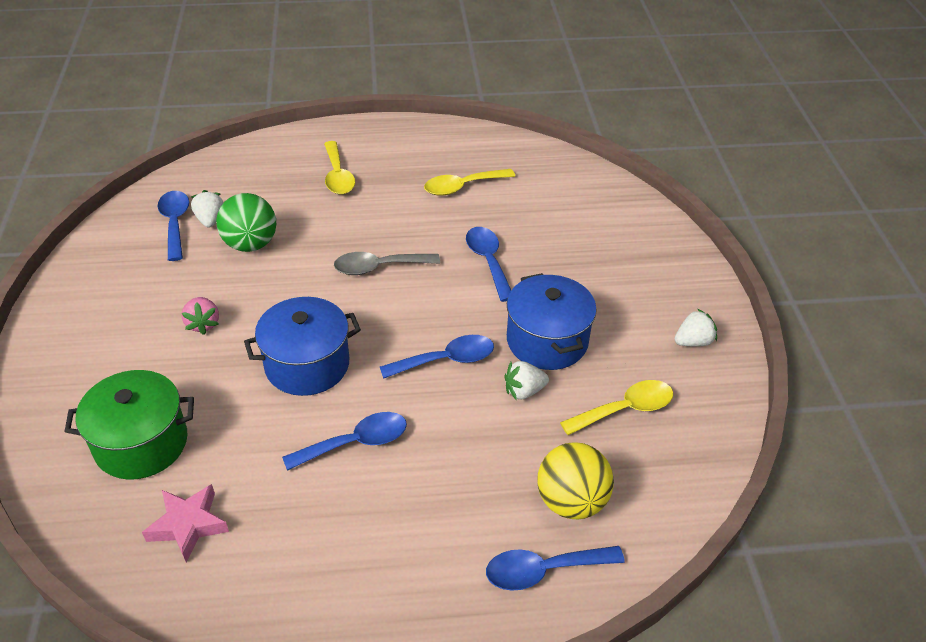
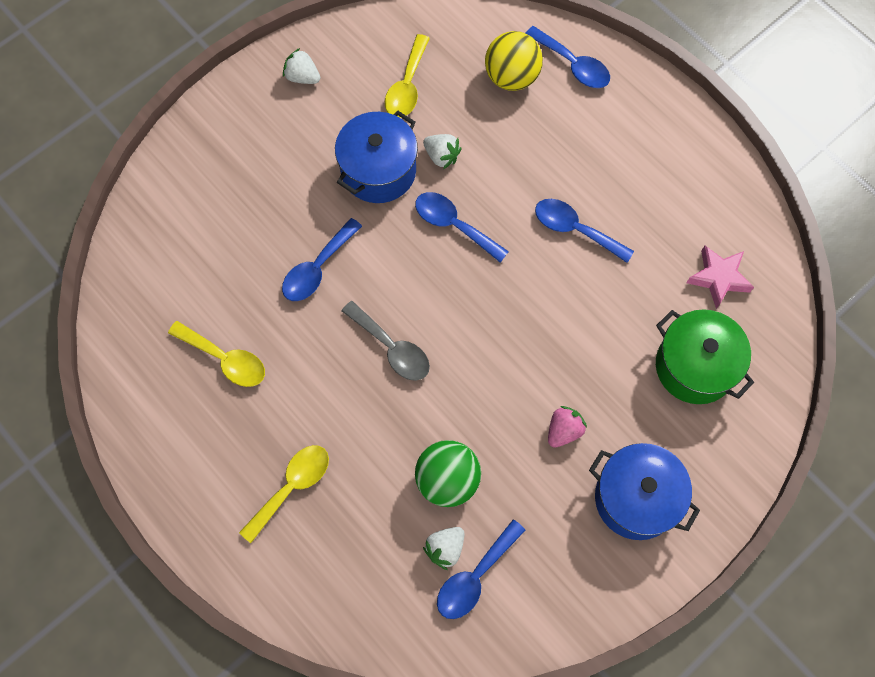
camera: 125 degrees left, 25 degrees up
(307, 365) = (537, 316): blue pot -> blue pot (636, 498)
(625, 409) = (407, 86): yellow spoon -> yellow spoon turned 105 degrees counterclockwise

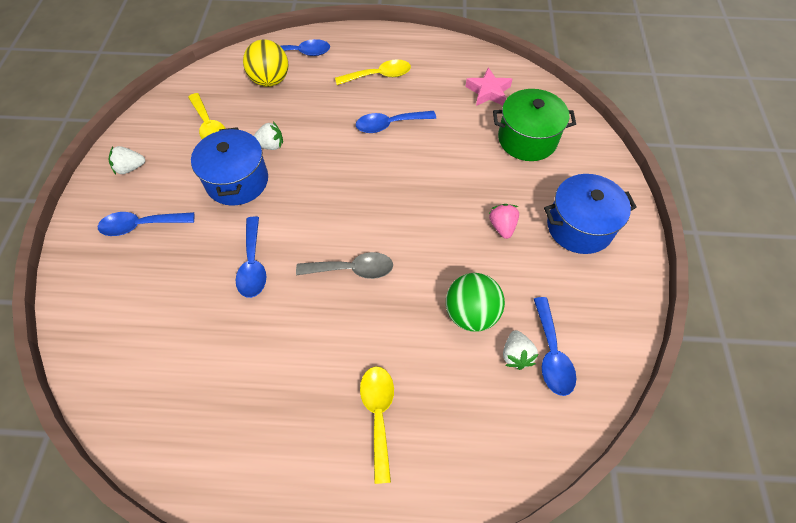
camera: 45 degrees left, 10 degrees down
(225, 359) = (243, 375): yellow spoon -> yellow spoon (379, 76)
(453, 225) = (317, 174): blue spoon -> blue spoon (141, 225)

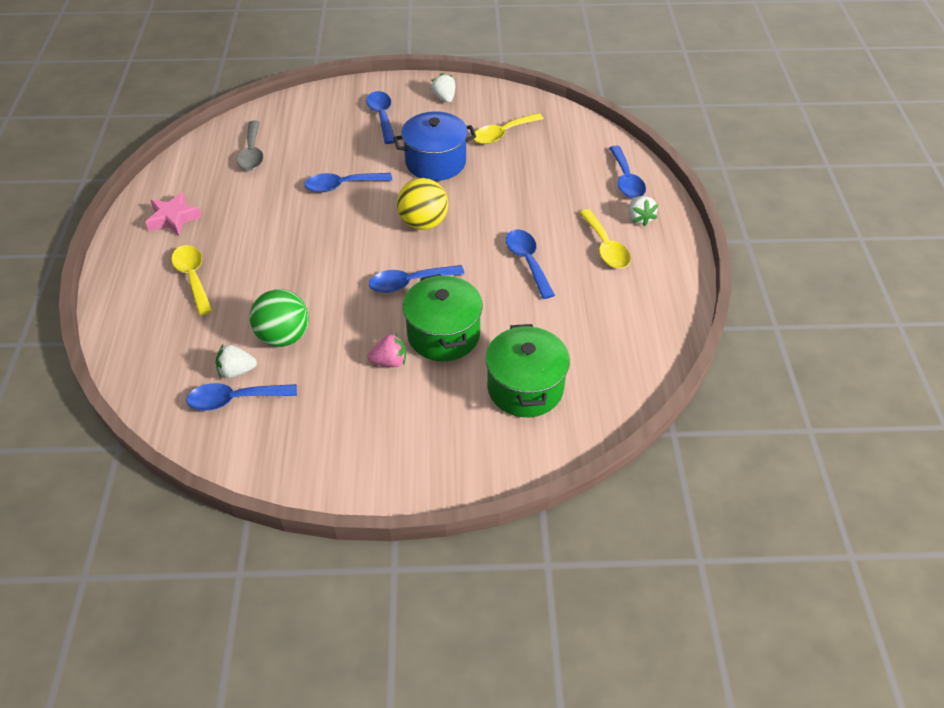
camera: 85 degrees right, 10 degrees down
(270, 80) = (576, 164): yellow ball -> yellow ball (423, 223)
(270, 145) = (483, 177): white strawberry -> white strawberry (639, 218)
(352, 269) = (336, 249): grey spoon -> grey spoon (252, 153)
(378, 414) = (193, 277): yellow spoon -> yellow spoon turned 105 degrees counterclockwise
(407, 209) = (409, 283): none -> blue spoon
(471, 187) = (443, 334): none -> green pot
(488, 92) = (602, 349): pink star -> pink star (174, 218)
(579, 226) = (392, 434): blue pot -> none

